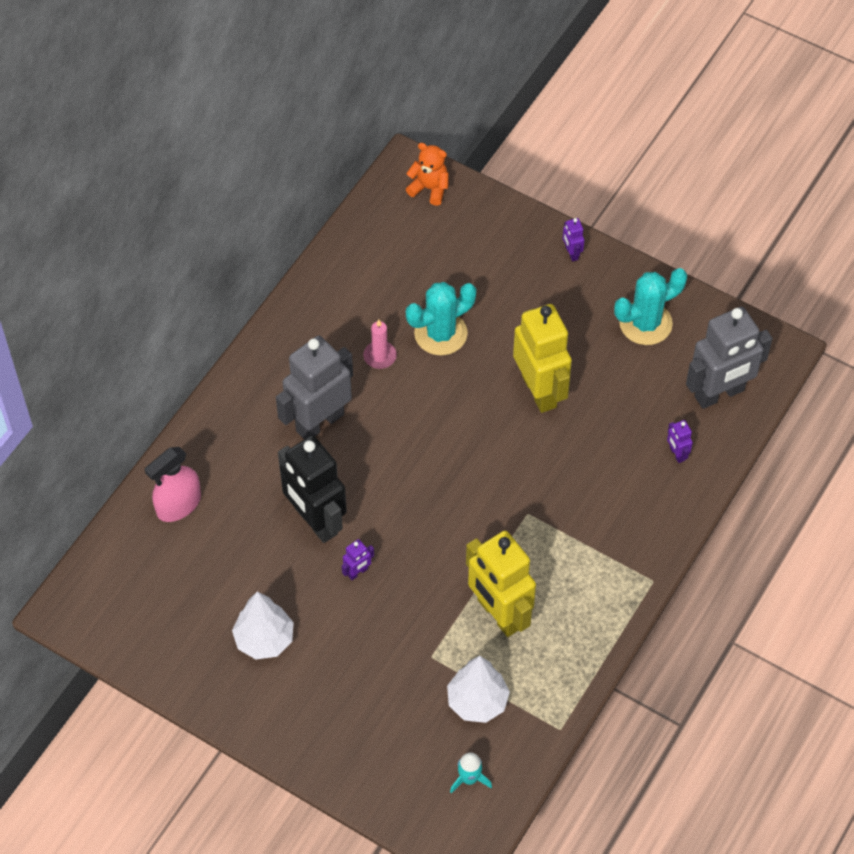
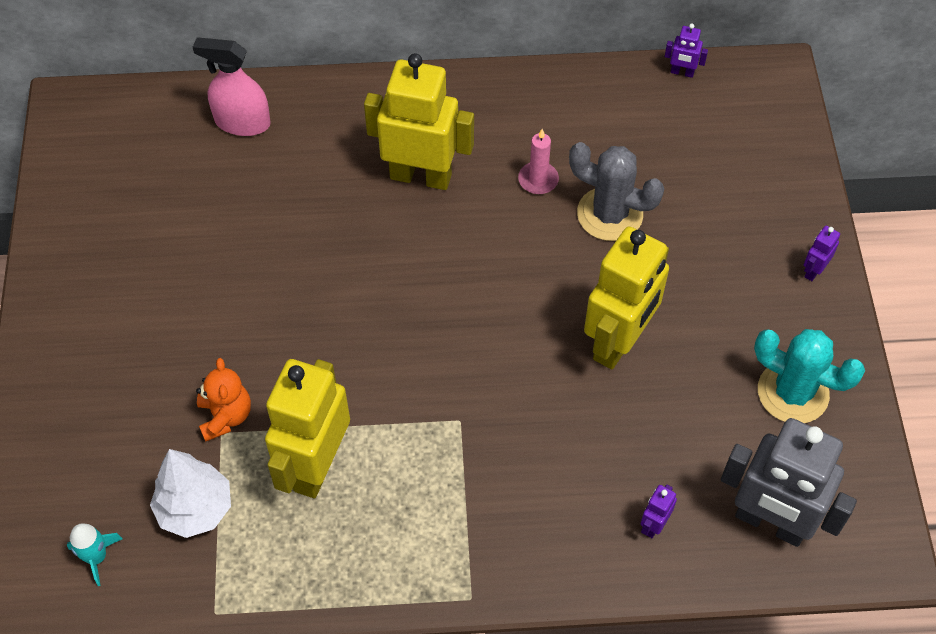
camera: 55 degrees right, 0 degrees up
(264, 639) = (142, 276): white tree -> none
(315, 521) = (306, 239): black robot -> none
(319, 422) = (421, 176): grey robot -> yellow robot
(358, 572) = (274, 309): purple robot -> purple robot (682, 72)
(429, 188) = (769, 105): orange teddy bear -> orange teddy bear (225, 416)
(440, 333) = (609, 214): turquoise cactus -> grey cactus

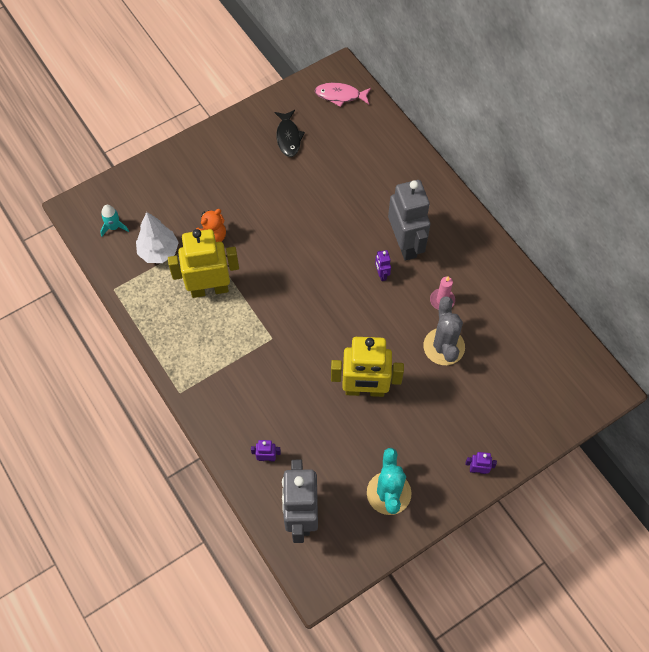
camera: 60 degrees right, 5 degrees up
(112, 127) = (340, 95): none -> pink fish
(129, 227) = (288, 137): none -> black fish
(242, 122) = (382, 147): pink spray bottle -> none
(421, 176) = (405, 244): yellow robot -> grey robot
(682, 72) = (570, 337): purple robot -> purple robot (381, 274)

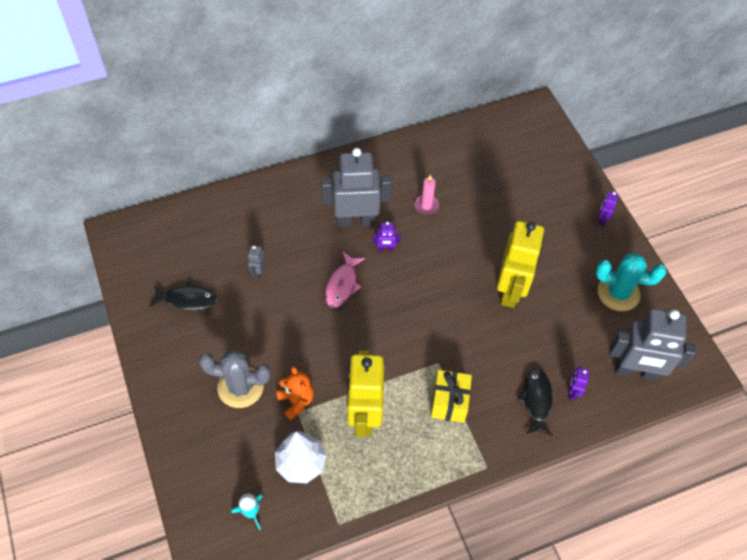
camera: 80 degrees left, 5 degrees down
(235, 353) = (449, 402): none -> yellow gift
(251, 426) = (536, 400): none -> black fish
(329, 180) = (258, 272): none -> grey robot
(340, 95) = (150, 239): pink fish -> pink fish (342, 285)
(444, 346) = (476, 216): grey cactus -> grey cactus (240, 387)

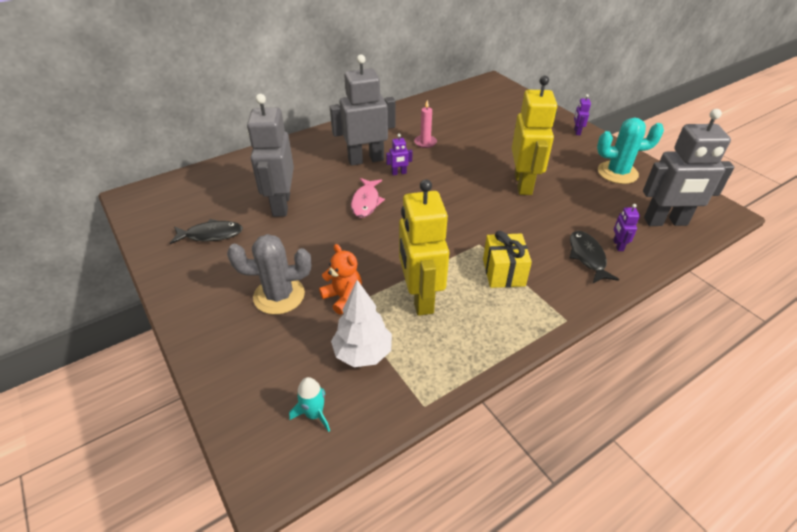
camera: 10 degrees left, 15 degrees down
(258, 272) = (281, 205): grey robot -> grey robot, size x2.46

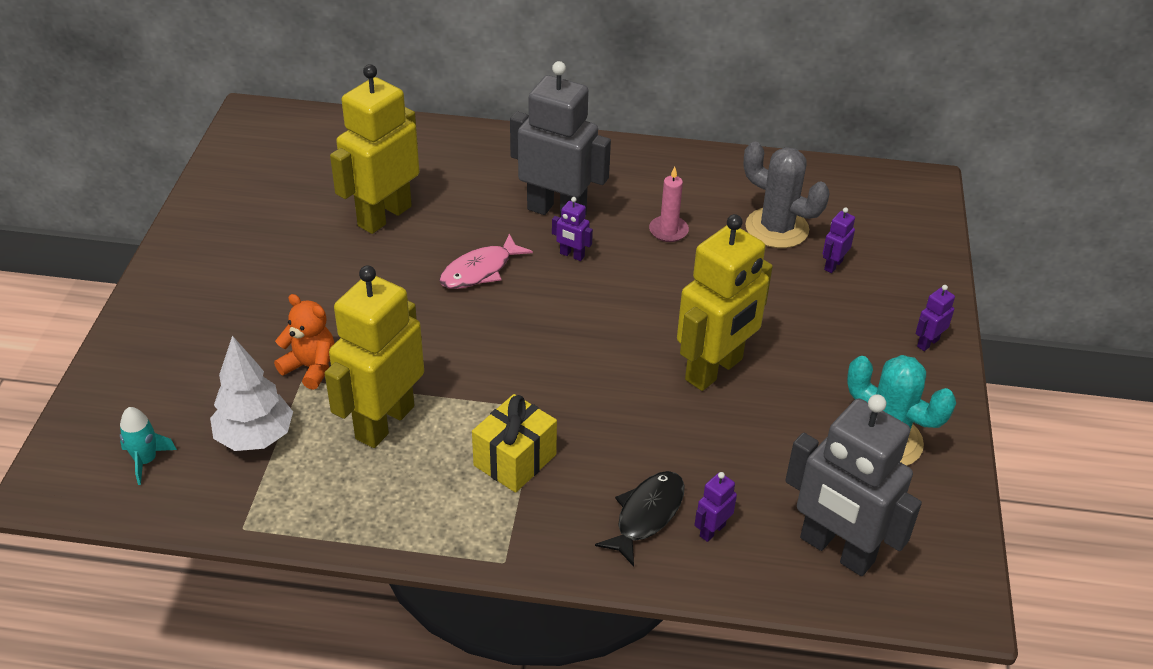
camera: 40 degrees right, 0 degrees up
(211, 235) = (274, 210): black fish -> none
(279, 295) = (255, 323): grey cactus -> grey cactus (777, 228)
(281, 205) = (384, 216): grey robot -> yellow robot
(343, 297) = (310, 367): orange teddy bear -> orange teddy bear turned 60 degrees counterclockwise
(505, 123) = (833, 265): none -> purple robot

